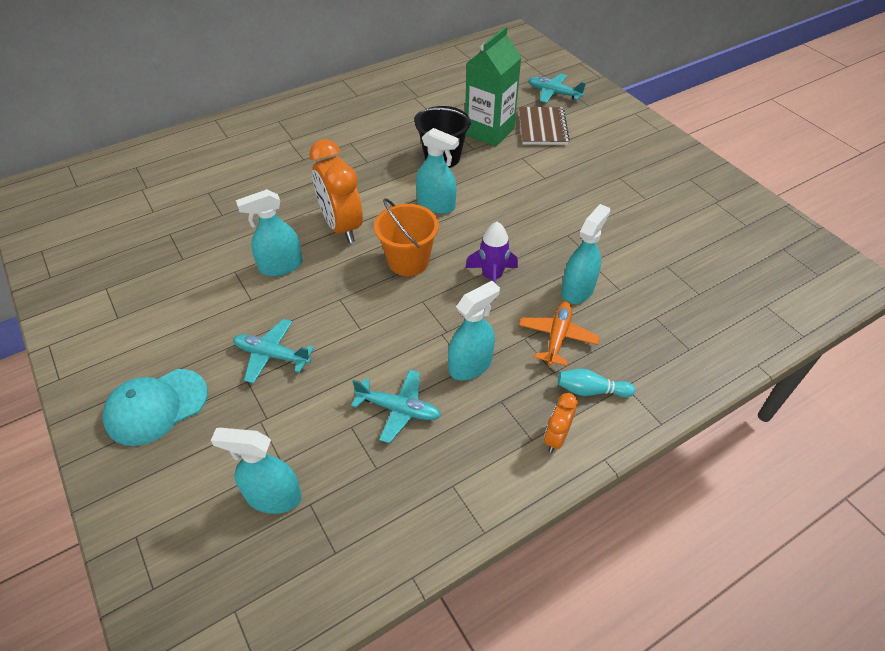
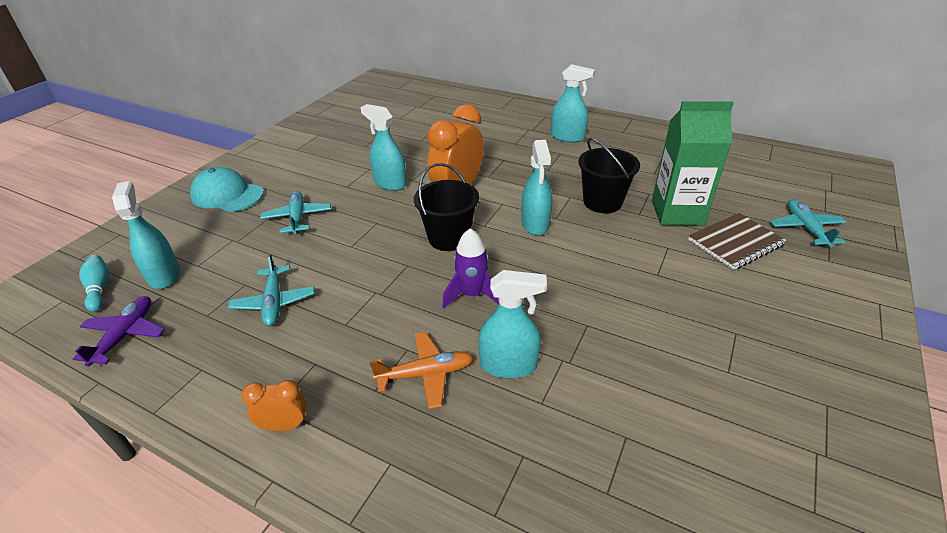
camera: 60 degrees right, 10 degrees down
(354, 546) = (125, 335): none -> purple plane
(408, 261) = (449, 238): orange bucket -> black bucket
(470, 365) = (348, 325): turquoise spray bottle -> turquoise spray bottle (567, 137)
(591, 390) = (365, 432): turquoise bowling pin -> turquoise bowling pin (99, 289)

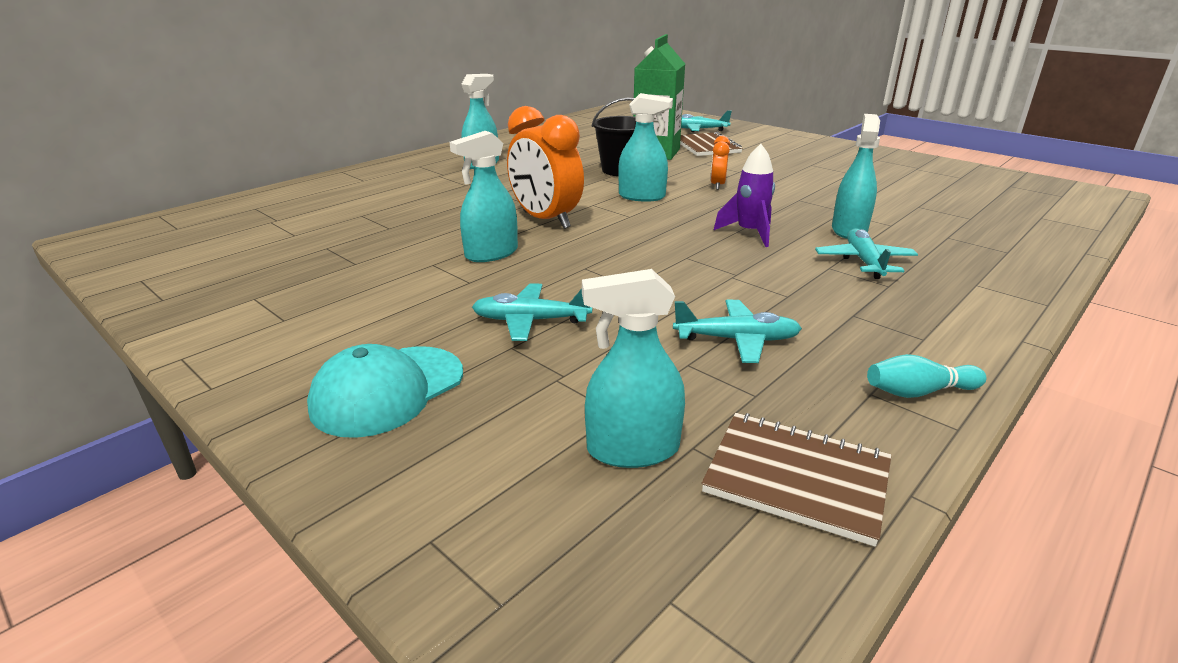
camera: 75 degrees left, 10 degrees down
(99, 289) = (646, 539): turquoise bowling pin -> turquoise bowling pin (918, 392)
(125, 335) = (796, 478): purple plane -> brown notebook
(285, 425) = (949, 333): orange clock -> orange clock (717, 185)
(426, 374) = (864, 262): orange plane -> turquoise plane
(449, 238) = (644, 233): black bucket -> none

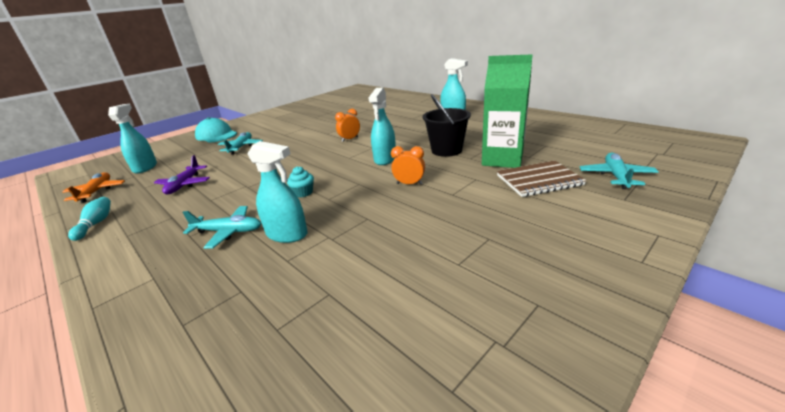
camera: 95 degrees right, 0 degrees up
(491, 254) = (311, 134): turquoise spray bottle -> none
(546, 220) = (350, 139): orange clock -> orange clock, size x0.50
(737, 340) = (184, 185): turquoise plane -> purple plane
(749, 233) = (303, 193): purple rocket -> turquoise cupcake
(796, 478) = (96, 192): brown notebook -> orange plane

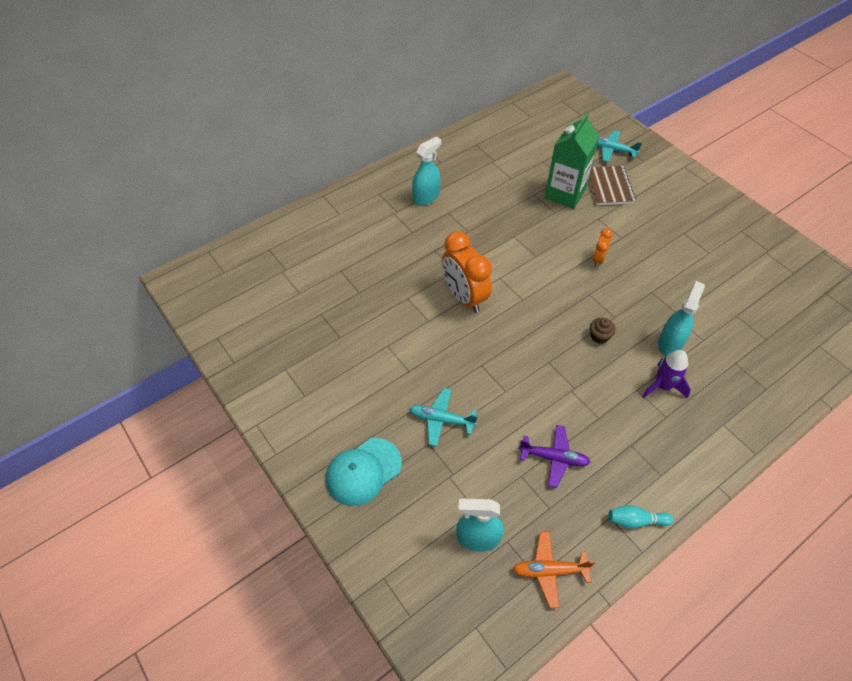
camera: 85 degrees left, 25 degrees up
(228, 232) = (662, 386): turquoise plane -> purple rocket
(303, 193) = (599, 336): turquoise cupcake -> brown cupcake
(350, 139) = (464, 297): orange clock -> orange clock, size x2.01
(385, 159) = (537, 270): turquoise spray bottle -> none
(446, 150) = (531, 223): black bucket -> none

